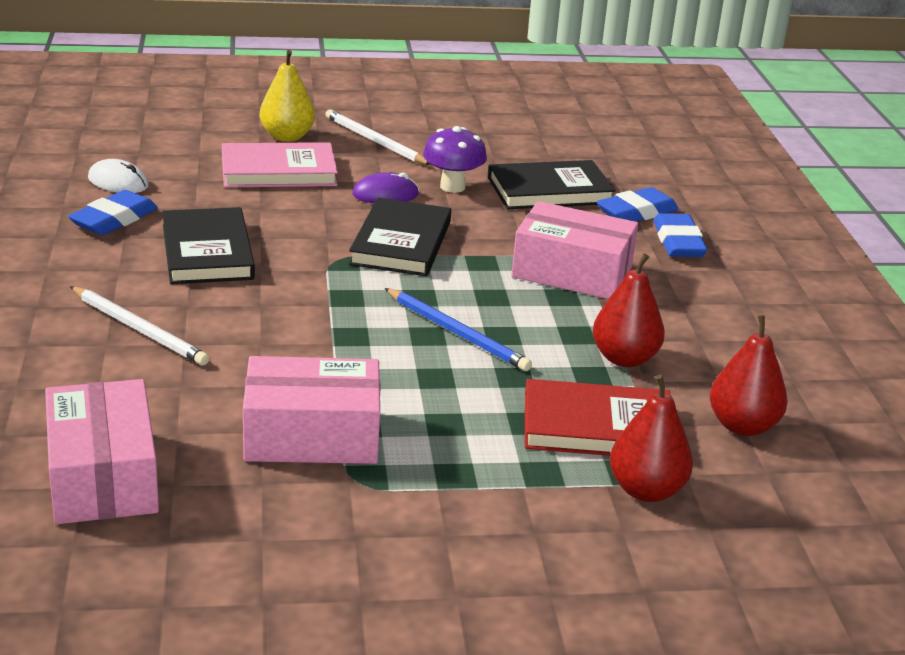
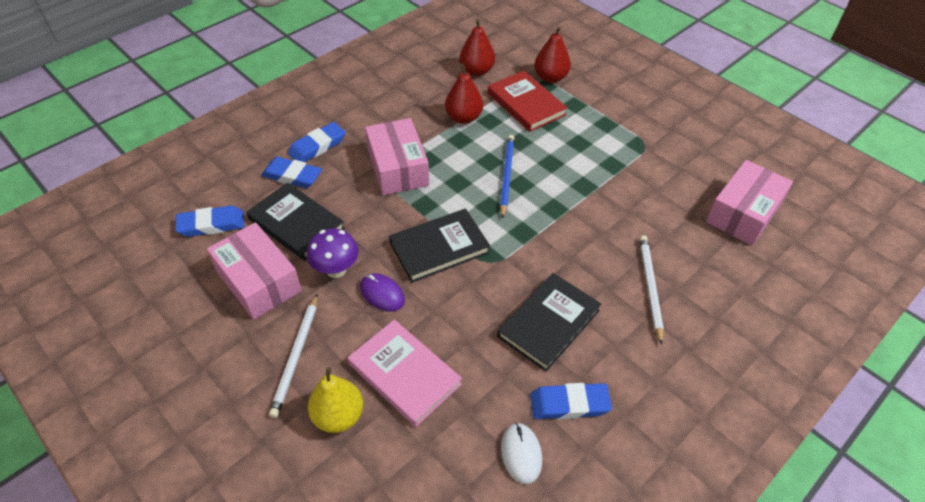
camera: 125 degrees left, 20 degrees up
(312, 435) = (638, 173): pink box -> pink box (258, 281)
(605, 157) = (211, 225): none -> blue eraser

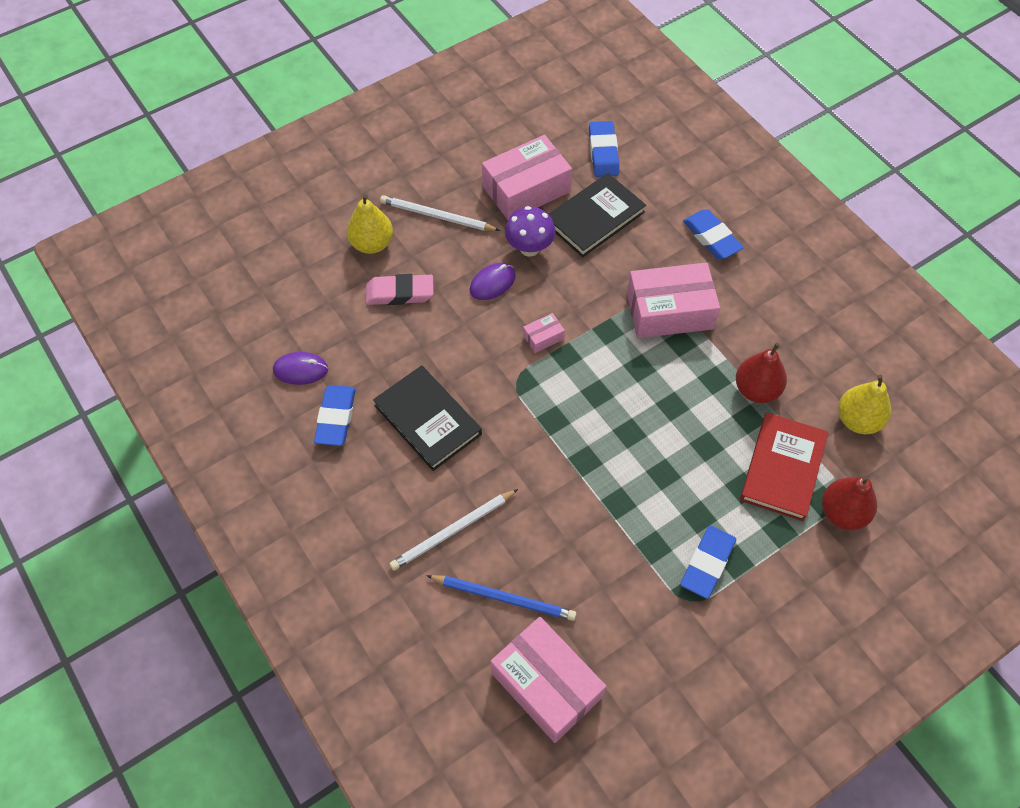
camera: 100 degrees right, 10 degrees up
(292, 176) = (665, 215): blue eraser -> blue eraser (707, 563)
(404, 374) = (400, 293): pink book -> pink eraser
(439, 248) = (543, 337): black book -> pink box
(476, 71) = (858, 420): red pear -> yellow pear
(506, 176) = (645, 420): blue pencil -> blue pencil (504, 598)
(521, 454) = (300, 370): white mouse -> purple mouse
(526, 104) = (782, 468): red book -> red book turned 45 degrees counterclockwise
(650, 287) = (452, 531): white pencil -> white pencil turned 135 degrees clockwise

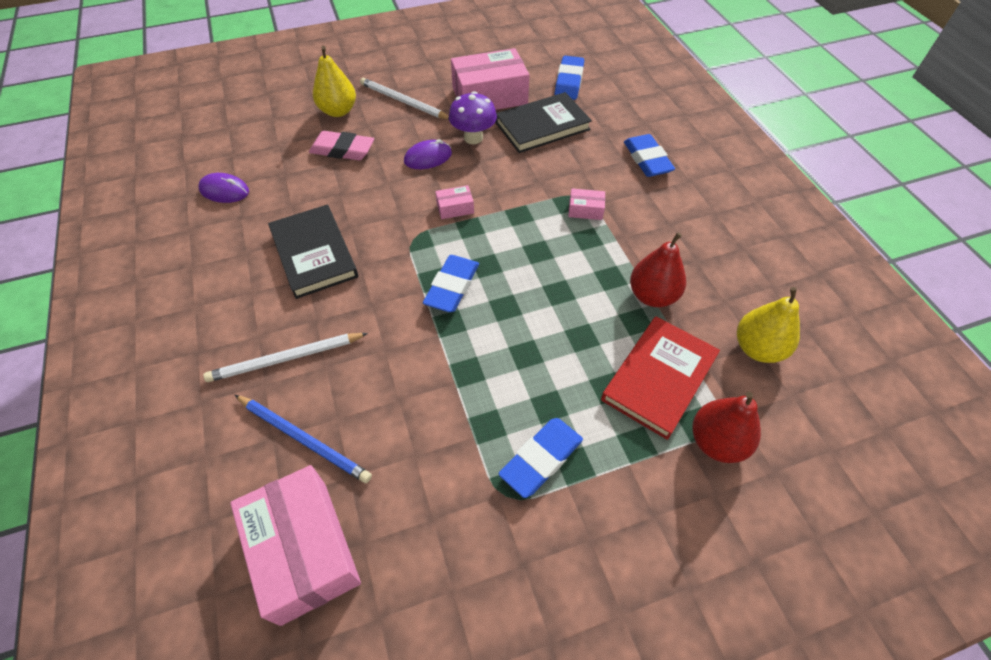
camera: 15 degrees right, 5 degrees down
(336, 418) = (232, 234): blue eraser -> blue eraser (452, 287)
(669, 311) = (585, 210): pink box -> pink box, size x0.43

